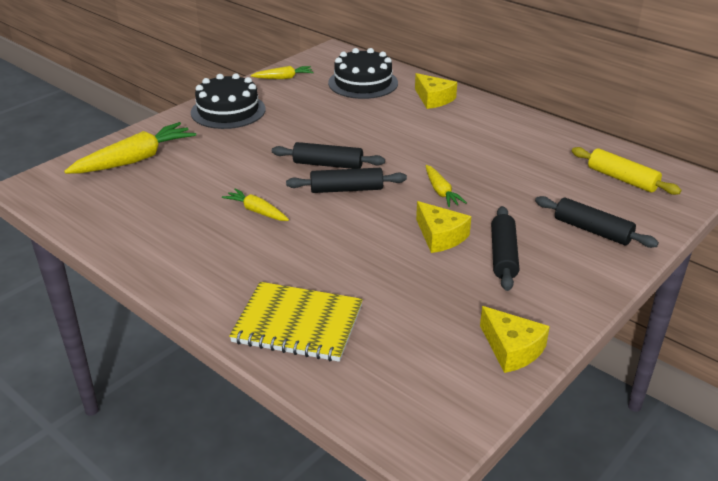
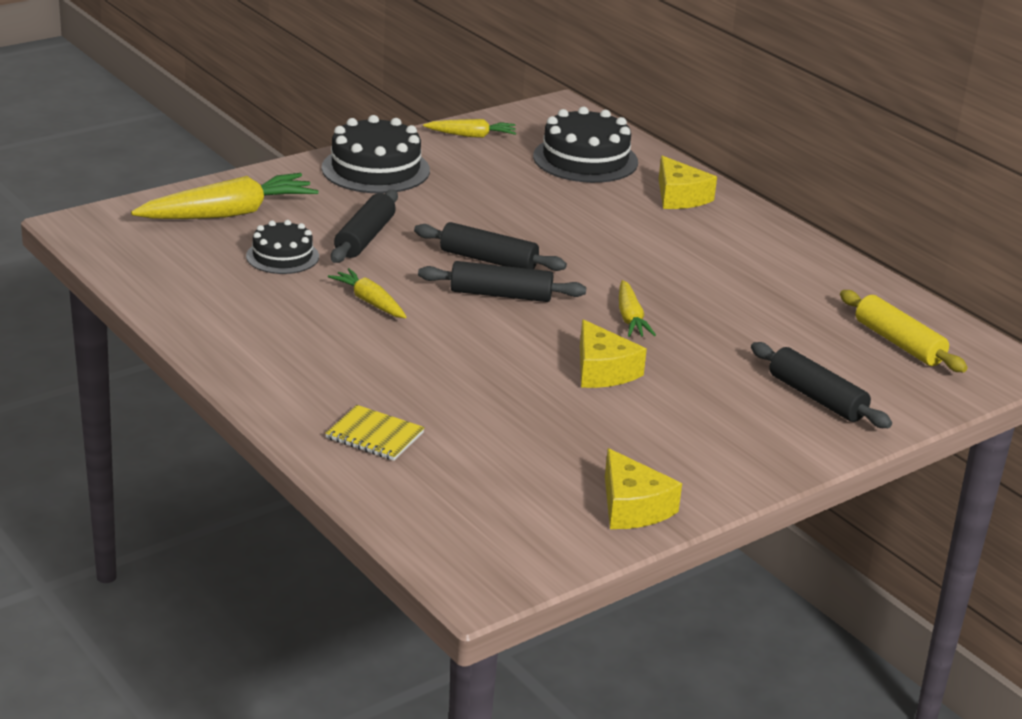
camera: 10 degrees right, 5 degrees down
(183, 186) = (282, 256): none -> black cake
(298, 324) = (374, 436): yellow notebook -> yellow notebook, size x0.55
(503, 255) = (677, 406): black rolling pin -> black rolling pin (365, 238)

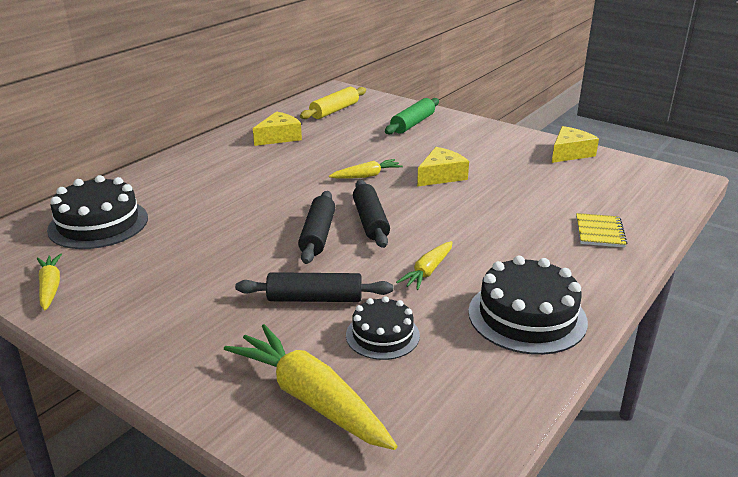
camera: 105 degrees left, 0 degrees up
(375, 169) = (154, 327): black cake -> black cake (527, 316)
(679, 197) = (163, 180): yellow cheese -> yellow cheese (279, 137)
(817, 397) = (412, 124): black rolling pin -> green rolling pin

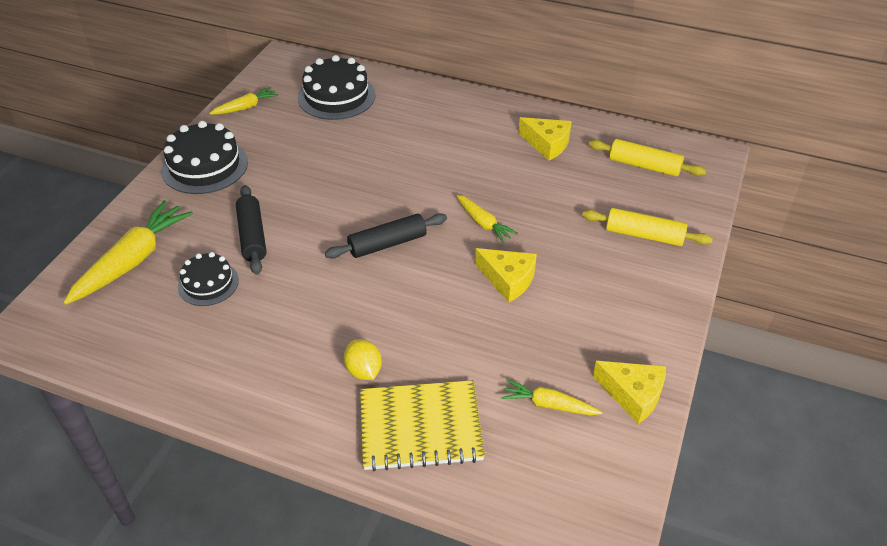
camera: 75 degrees right, 15 degrees up
(317, 235) = (352, 216): black rolling pin -> none
(412, 124) = (644, 235): green rolling pin -> yellow rolling pin
(428, 271) = (307, 296): yellow carrot -> yellow carrot (549, 405)
(527, 316) = (246, 372): black cake -> black cake (205, 166)
(534, 251) = (364, 371): none -> yellow lemon
(600, 232) = (420, 427): yellow notebook -> yellow notebook, size x1.82

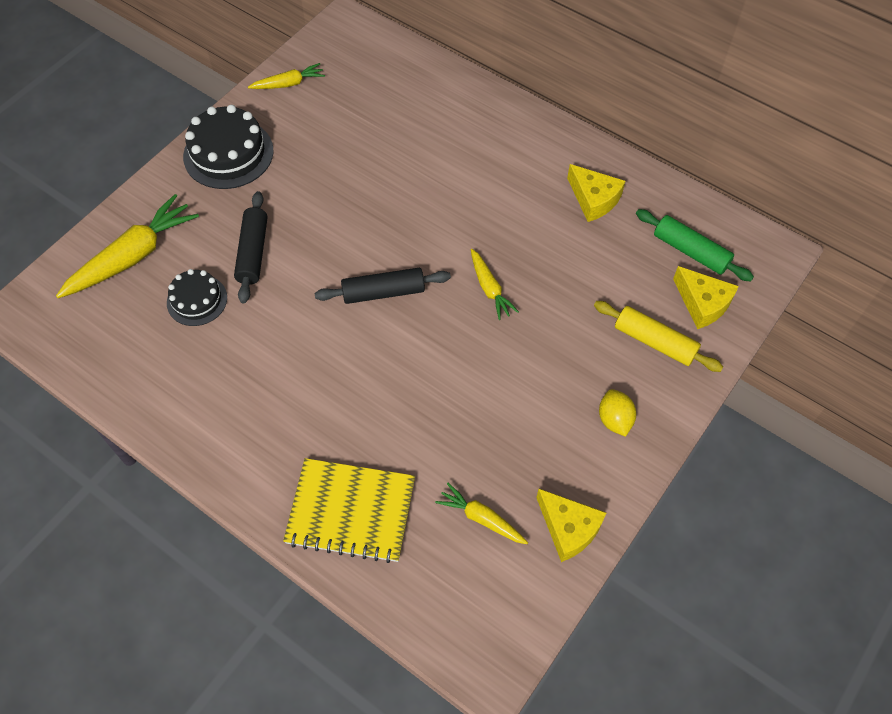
camera: 15 degrees right, 15 degrees up
(336, 96) = (387, 88): black cake -> none
(364, 371) = (316, 436): yellow lemon -> yellow lemon (614, 420)
(508, 279) = (491, 364): yellow cheese -> yellow cheese (702, 303)
(644, 166) = (690, 251): yellow rolling pin -> green rolling pin

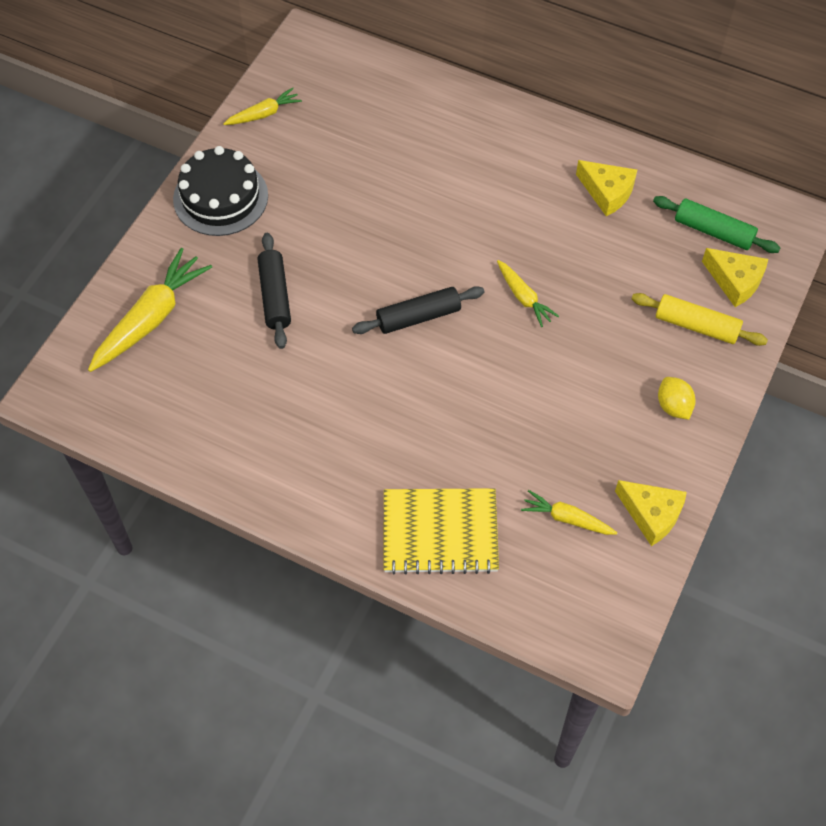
camera: 10 degrees left, 0 degrees up
(197, 300) = (230, 353): black cake -> none

